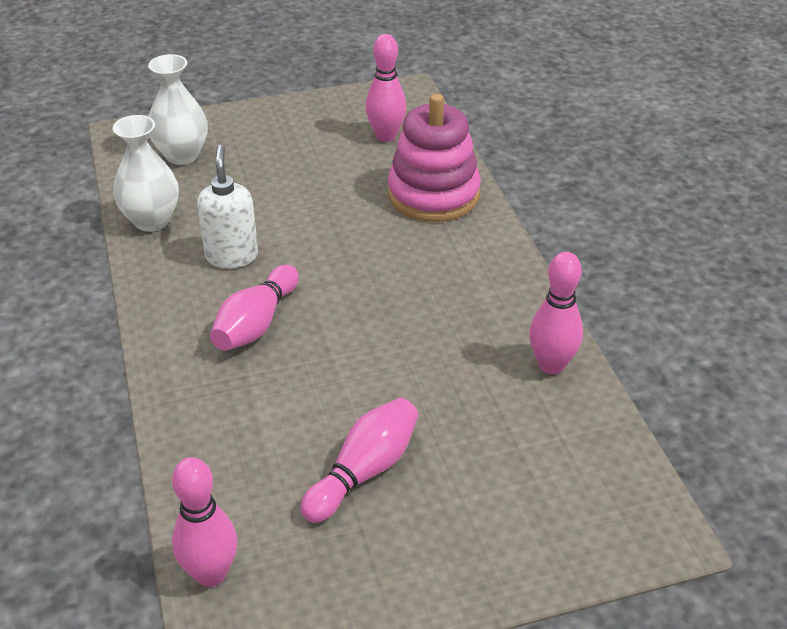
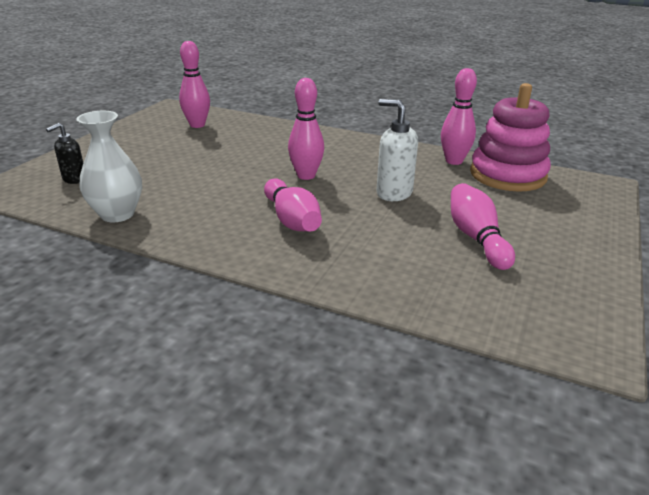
camera: 50 degrees left, 10 degrees down
(182, 155) = (74, 179): white vase -> black soap dispenser
(211, 574) = (516, 328): pink bowling pin -> pink bowling pin (306, 176)
(232, 256) = (211, 203): white soap dispenser -> white soap dispenser (393, 193)
(433, 195) = (272, 134): pink stacking toy -> pink stacking toy (507, 175)

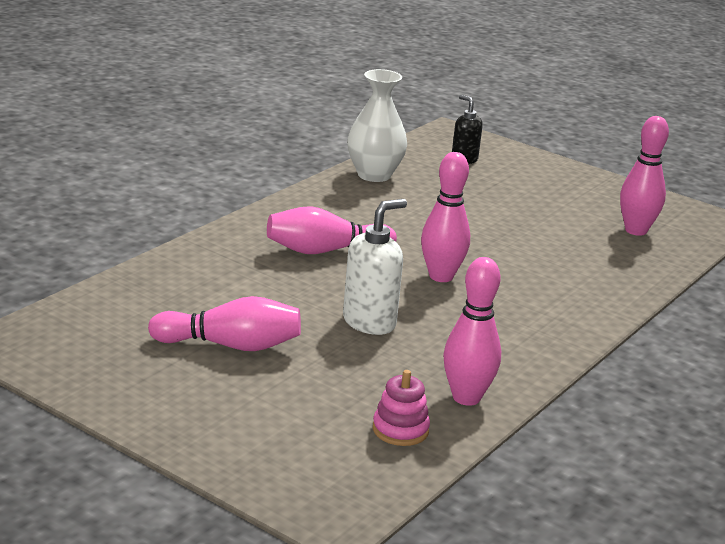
camera: 100 degrees right, 5 degrees down
(507, 175) = (400, 430): pink stacking toy -> pink stacking toy, size x0.45

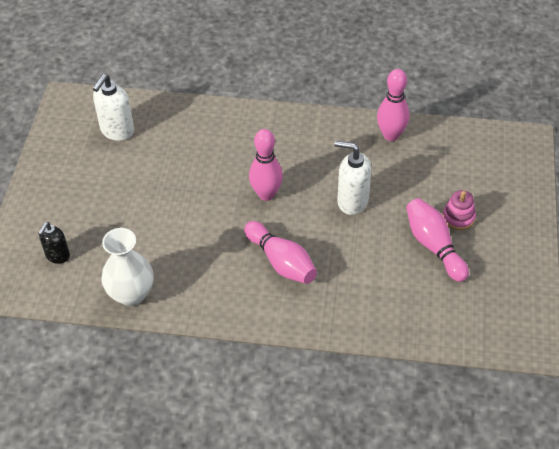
camera: 115 degrees left, 25 degrees up
(400, 430) = (442, 147): pink stacking toy -> pink stacking toy (458, 217)
(636, 230) = (117, 131): pink bowling pin -> white soap dispenser

